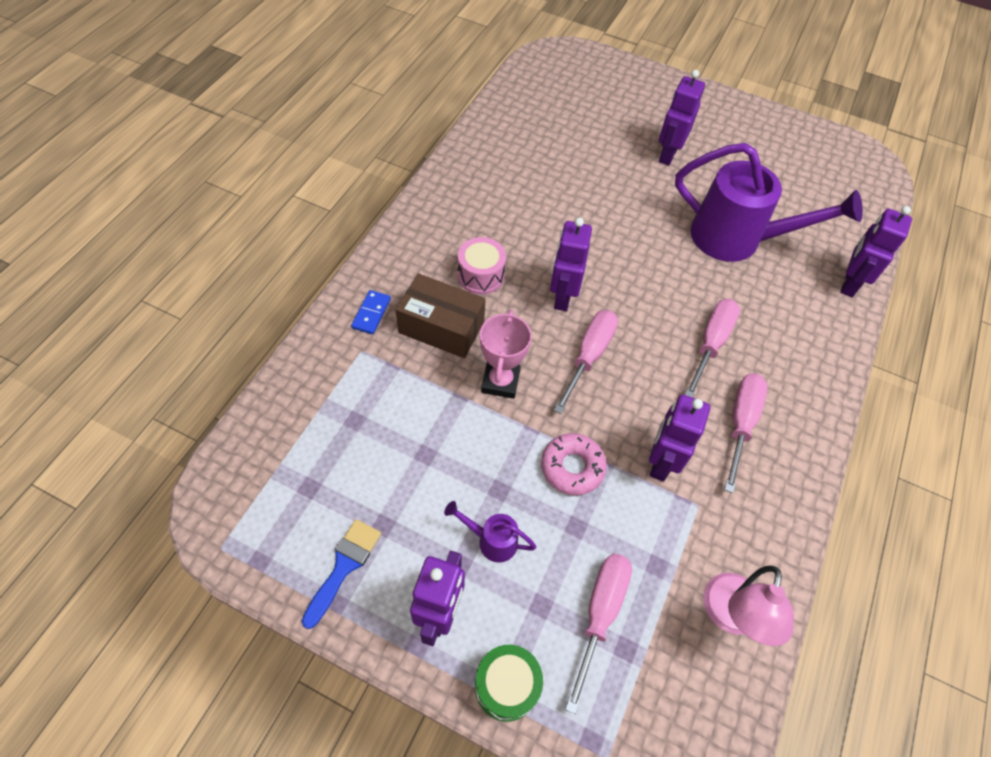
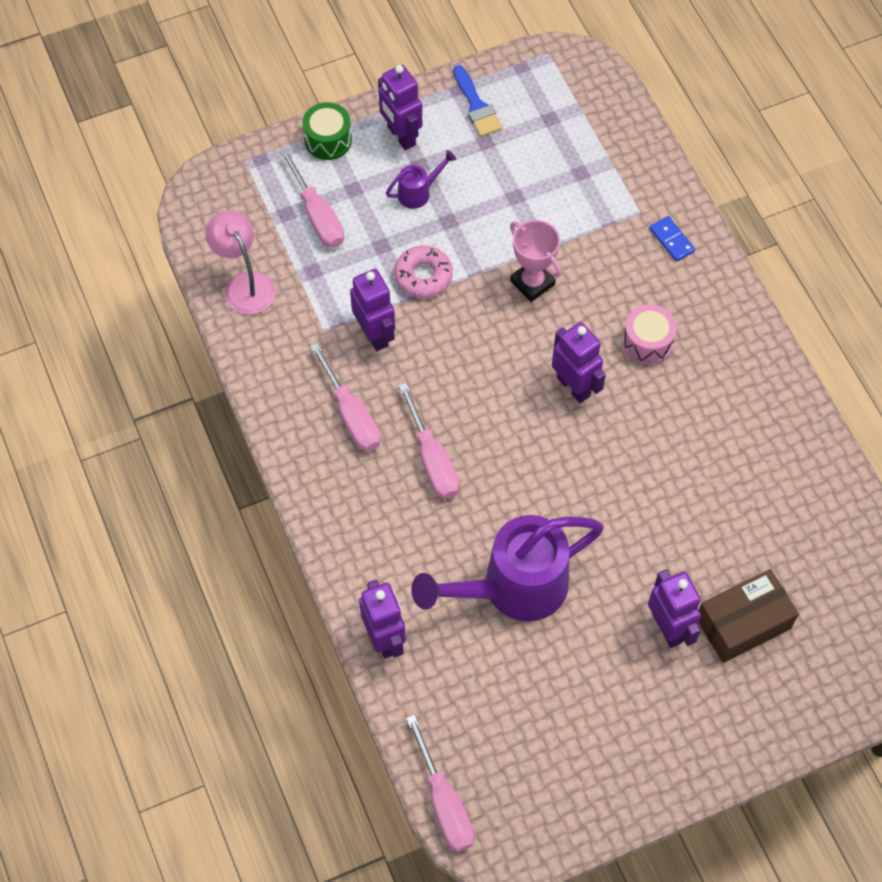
camera: 135 degrees right, 5 degrees up
(441, 327) = (617, 278): brown box -> brown box (743, 623)
(589, 356) = (500, 359): pink screwdriver -> pink screwdriver (444, 802)

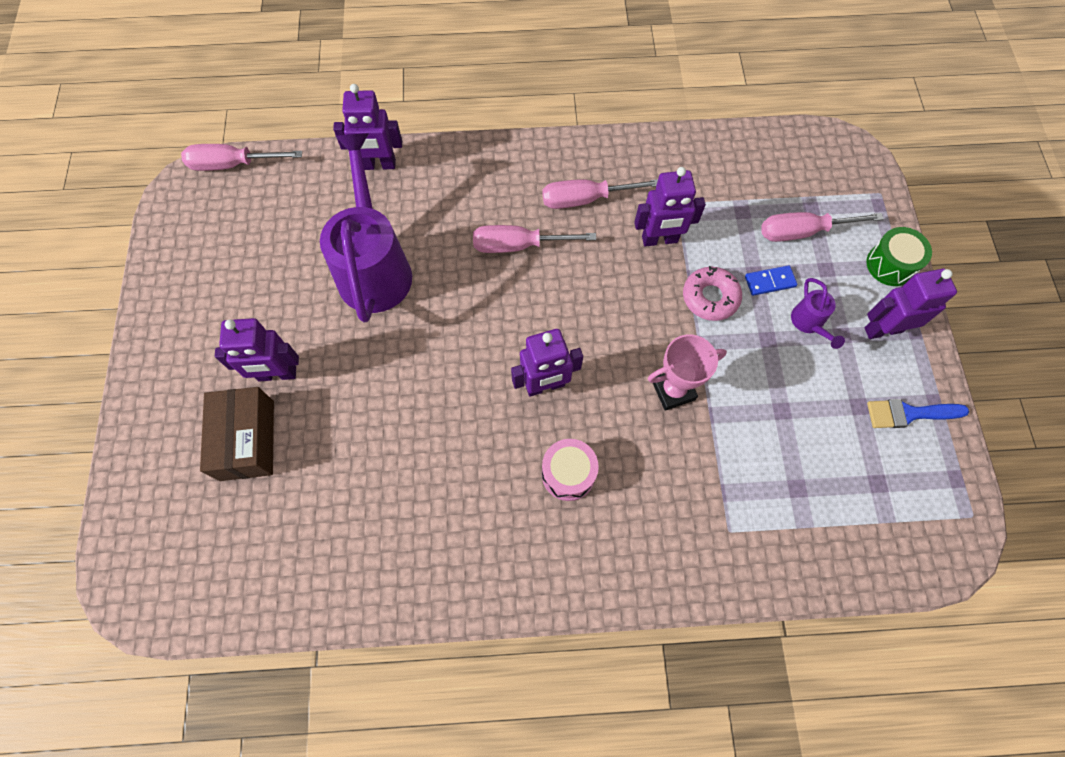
camera: 110 degrees right, 5 degrees up
(245, 284) = (743, 158): pink lamp -> none
(671, 240) = (684, 551): blue domino -> blue domino (770, 281)

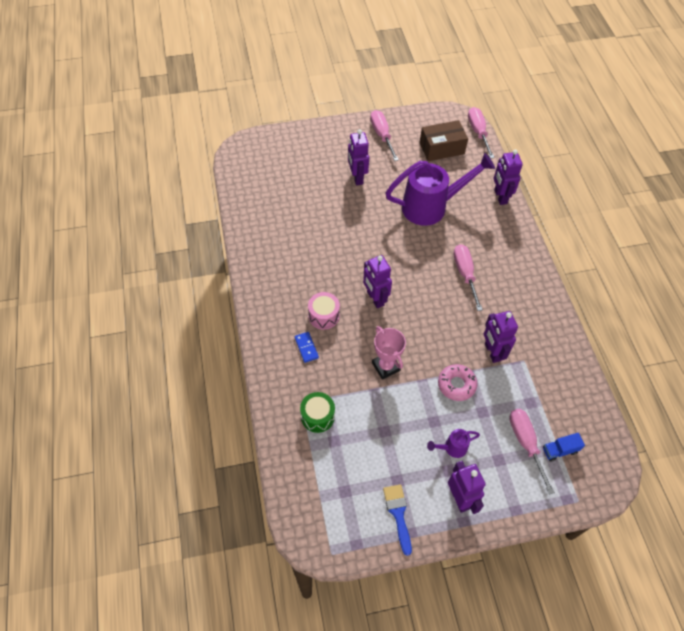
camera: 80 degrees right, 10 degrees down
(247, 440) = (319, 173): brown box -> brown box (441, 148)
(586, 199) = (510, 307): pink screwdriver -> pink screwdriver (382, 135)
(770, 281) = (478, 422): blue domino -> blue domino (306, 348)
(812, 195) = (559, 450): none -> blue truck
(890, 265) = (515, 506): green drum -> green drum (317, 416)

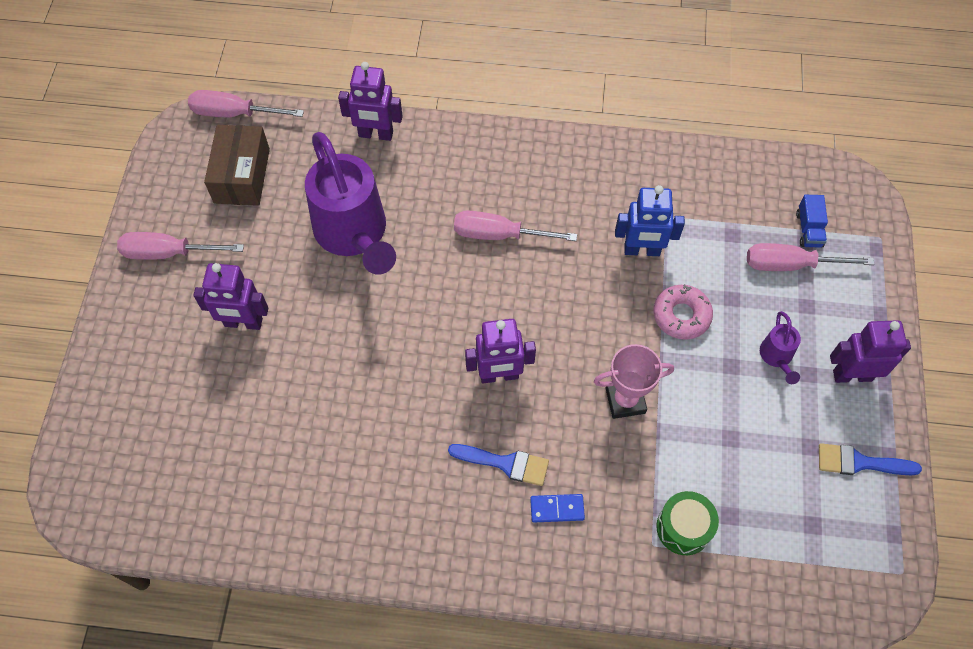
camera: 70 degrees left, 5 degrees up
(323, 316) = (505, 463): pink drum -> blue brush
(431, 207) = (354, 234): purple watering can -> purple watering can turned 150 degrees clockwise
(492, 352) = (642, 250): purple robot -> blue robot

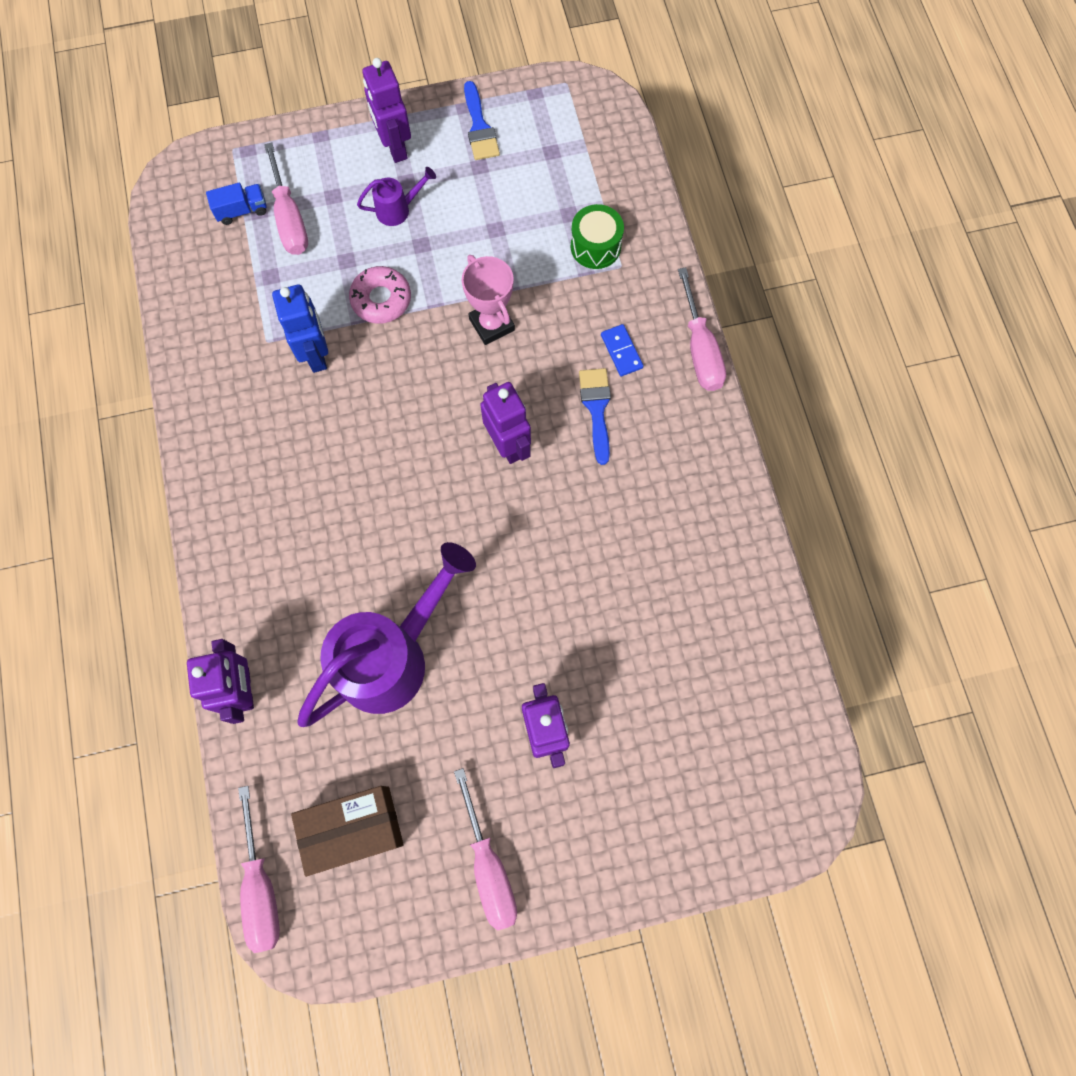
camera: 110 degrees left, 10 degrees up
(499, 234) = (342, 499): pink screwdriver -> pink screwdriver (700, 349)

